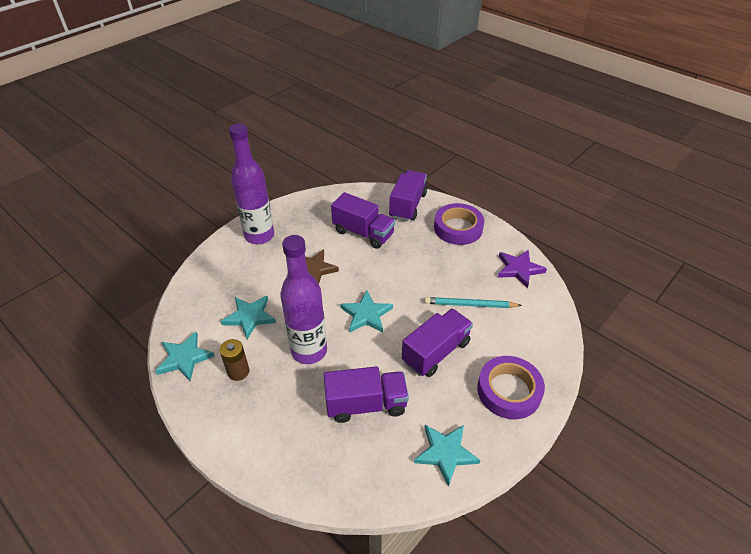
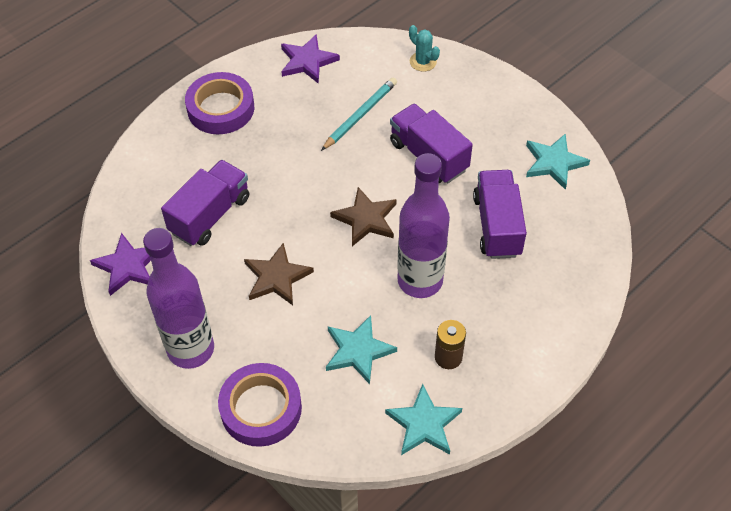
camera: 85 degrees left, 10 degrees up
(321, 203) = (128, 266): none -> purple star
(366, 314) = (366, 219): turquoise star -> brown star
(407, 205) = (160, 158): purple truck -> none
(470, 305) = (360, 115): turquoise pencil -> turquoise pencil turned 150 degrees counterclockwise
(509, 391) = (482, 102): purple tape -> purple tape (261, 408)
(544, 344) = (423, 62): none -> turquoise cactus

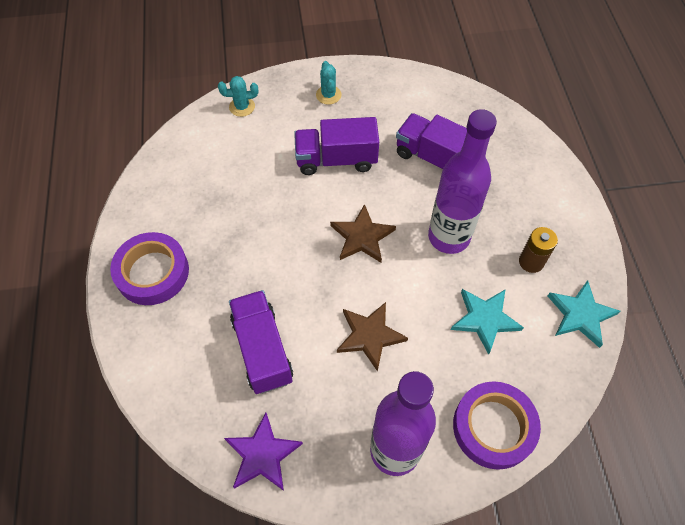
camera: 55 degrees left, 5 degrees up
(307, 61) = (165, 179): purple star -> none
(360, 115) = (256, 178): turquoise pencil -> none
(493, 110) = (328, 95): none -> turquoise cactus
(554, 163) = (407, 92): turquoise star -> none

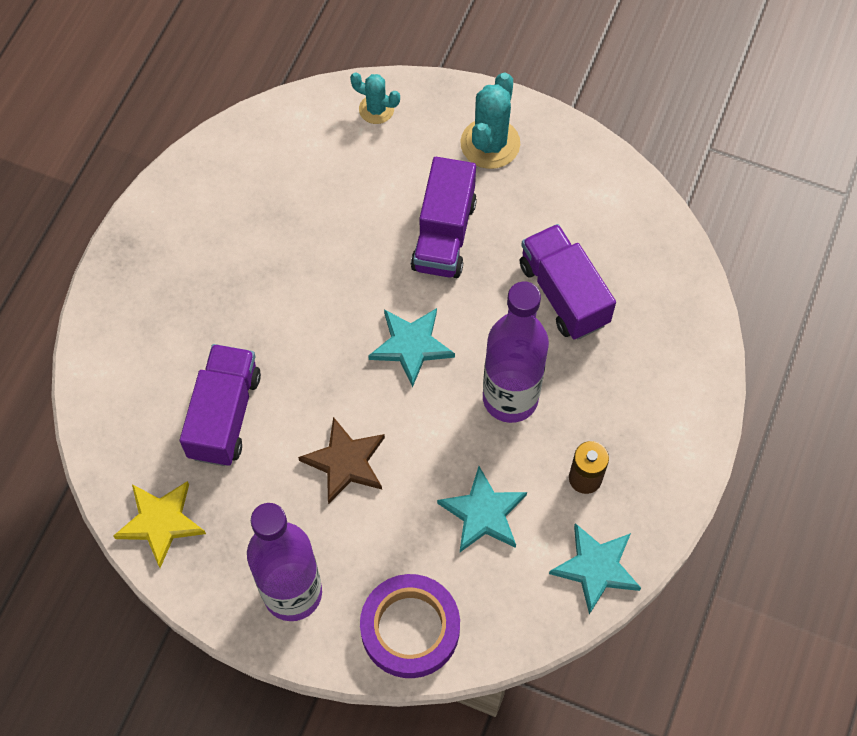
camera: 30 degrees right, 5 degrees up
(152, 272) = (161, 268): purple tape -> none
(262, 455) = (160, 522): purple star -> yellow star
(328, 95) = (490, 144): turquoise cactus -> turquoise cactus, size x1.67
(336, 159) = (444, 235): purple truck -> purple truck turned 105 degrees counterclockwise
(362, 237) = (411, 345): brown star -> turquoise star

